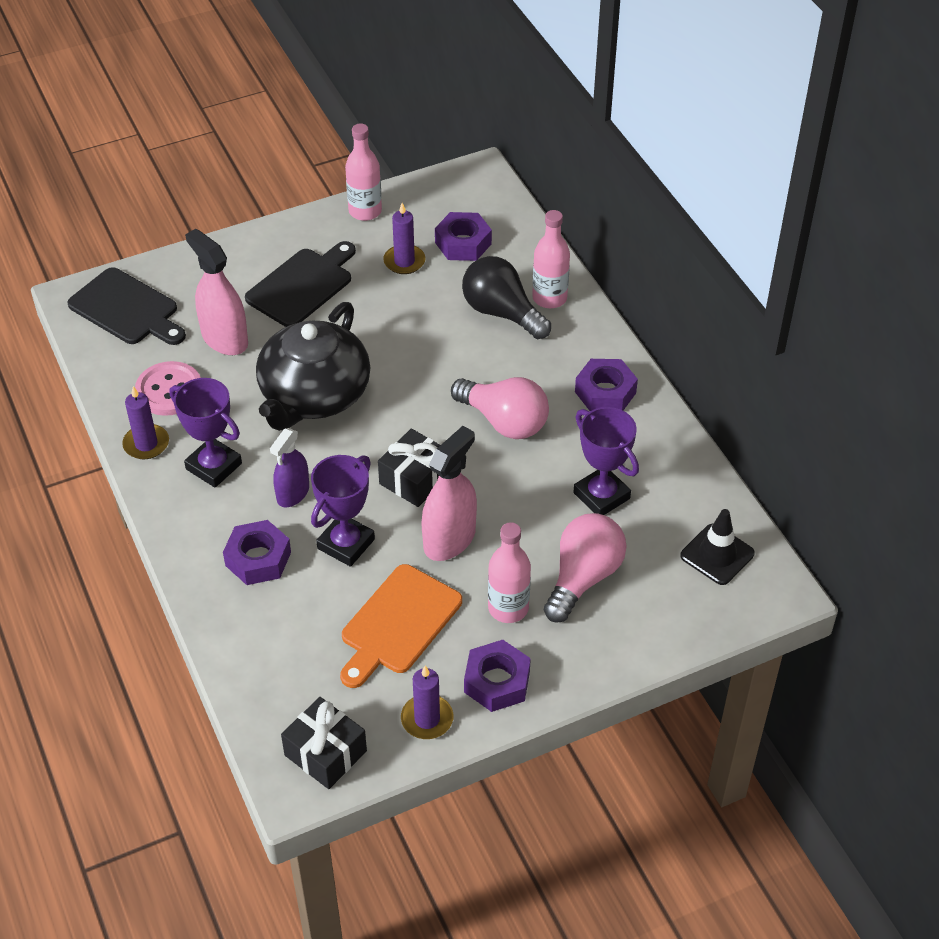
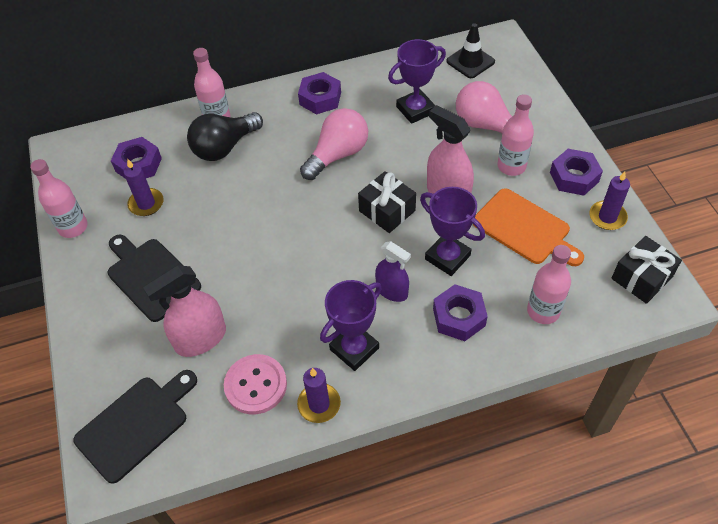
camera: 80 degrees left, 5 degrees up
(269, 643) = (543, 311): none -> pink bottle
(314, 395) = (285, 273): black teapot -> none

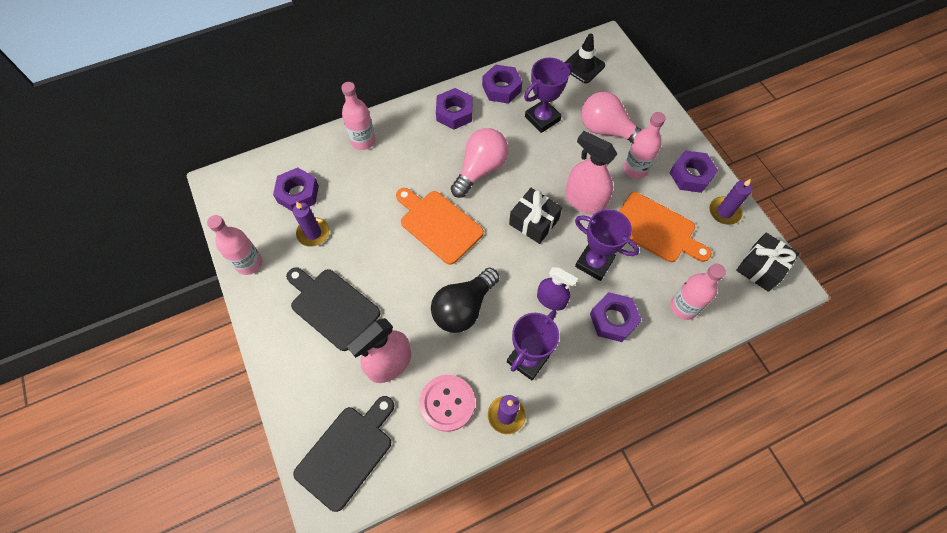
camera: 10 degrees left, 10 degrees up
(224, 147) = (375, 169): black light bulb -> black light bulb (463, 308)
(281, 205) = (438, 224): none -> orange cutting board
(376, 78) = (501, 88): none -> purple nut

